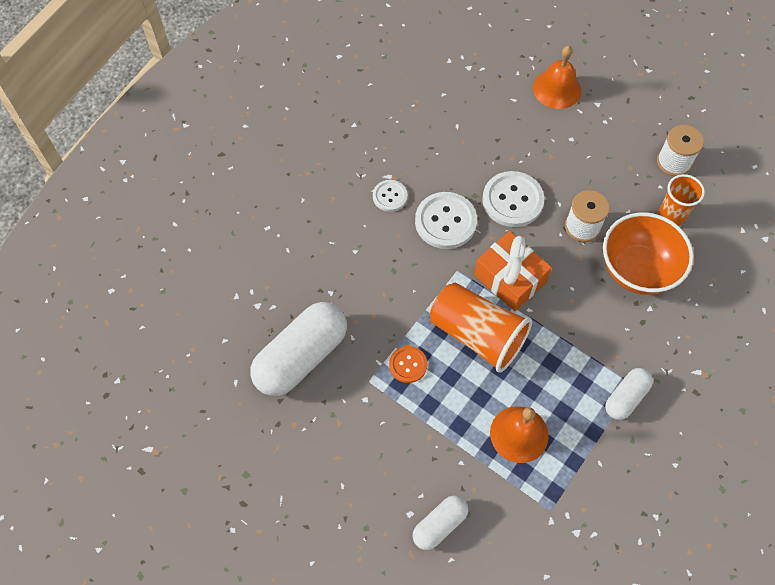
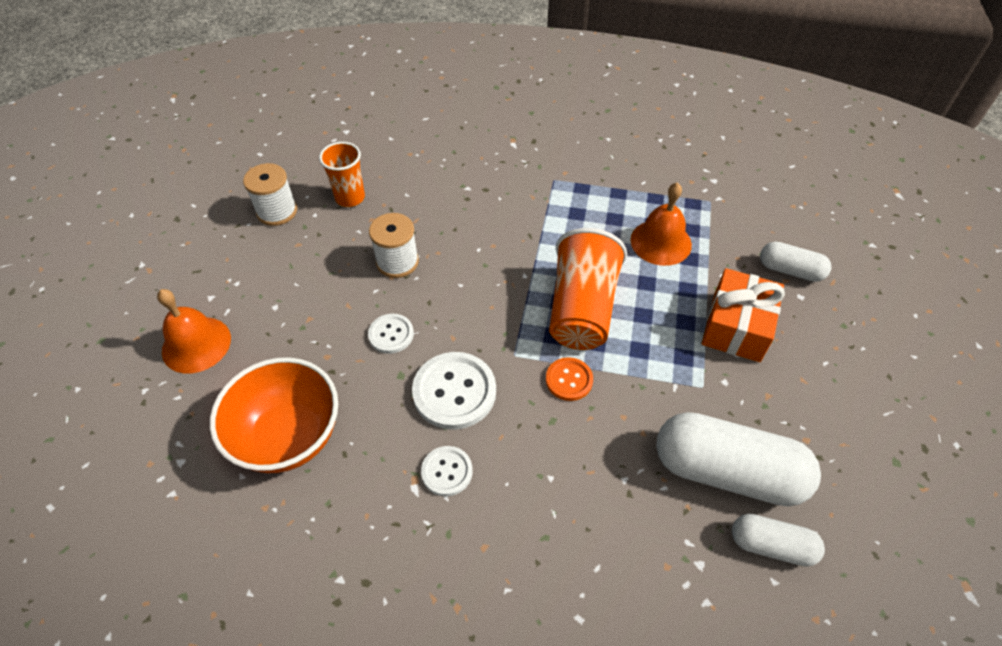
camera: 115 degrees left, 10 degrees down
(408, 365) = (658, 357): orange button -> orange button (569, 380)
(510, 278) = (497, 303): orange gift -> orange gift (736, 326)
(512, 200) = (391, 334): white button -> white button, size x0.57
(626, 397) = (570, 181): white capsule -> white capsule (771, 545)
(637, 270) = (429, 206): orange bowl -> orange bowl (289, 437)

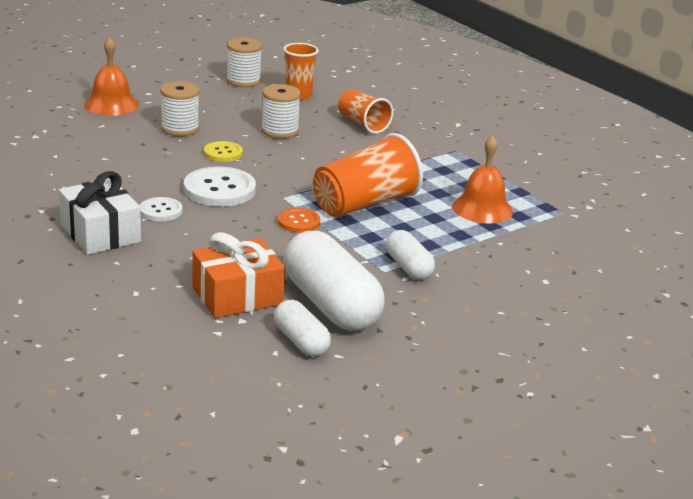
camera: 40 degrees right, 25 degrees down
(289, 437) = (101, 156): orange bowl -> none
(309, 329) = (180, 129): none -> white spool
(391, 334) = (223, 153): white button -> yellow button
(439, 561) = (100, 233): none -> white gift
(448, 198) = (363, 124): none -> orange cup
(736, 326) = (463, 265): orange gift -> orange gift (237, 296)
(790, 270) = (562, 267): white capsule -> white capsule (408, 267)

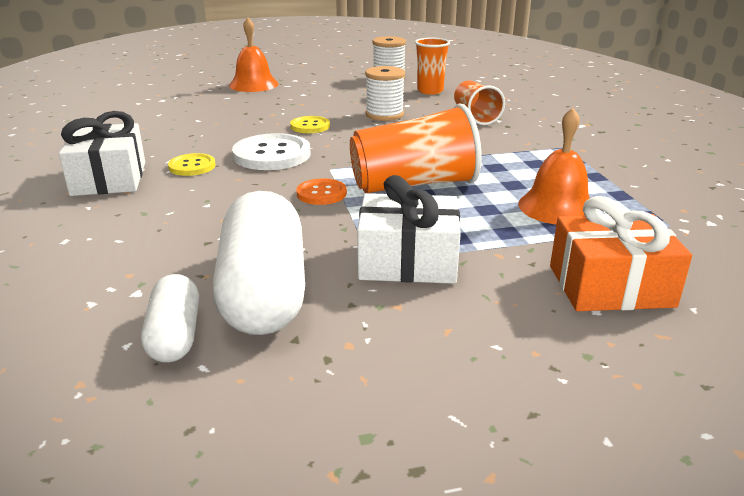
camera: 25 degrees right, 0 degrees up
(161, 211) = (192, 166): white button -> yellow button
(180, 129) = (291, 105): white spool -> none
(237, 296) = (165, 262): orange gift -> orange gift (610, 286)
(408, 267) = (408, 261): white capsule -> white gift

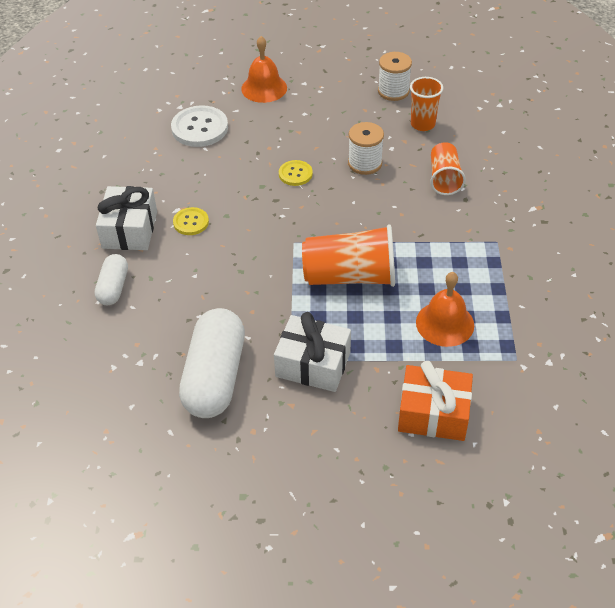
camera: 15 degrees right, 20 degrees up
(175, 335) = (158, 404): white capsule -> white capsule (113, 287)
(272, 155) = (254, 215): white button -> white button (200, 128)
(321, 193) = (278, 276): orange button -> none

